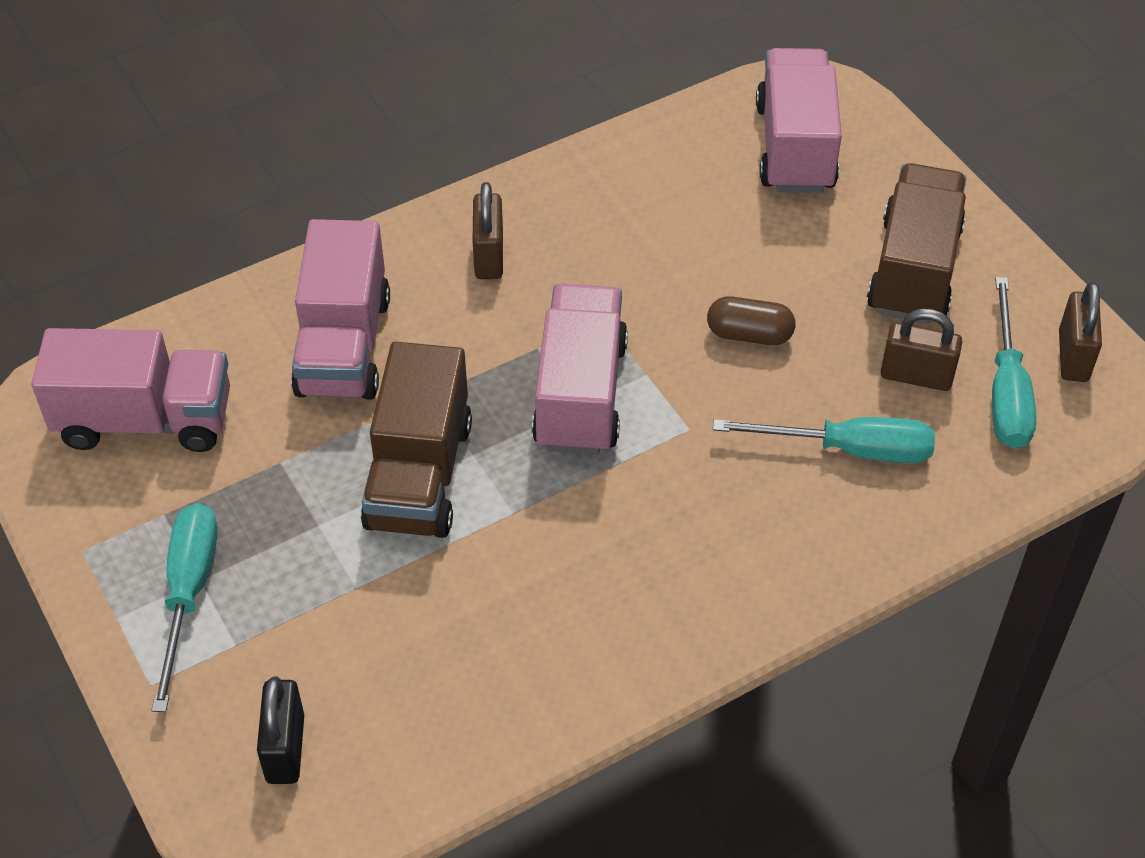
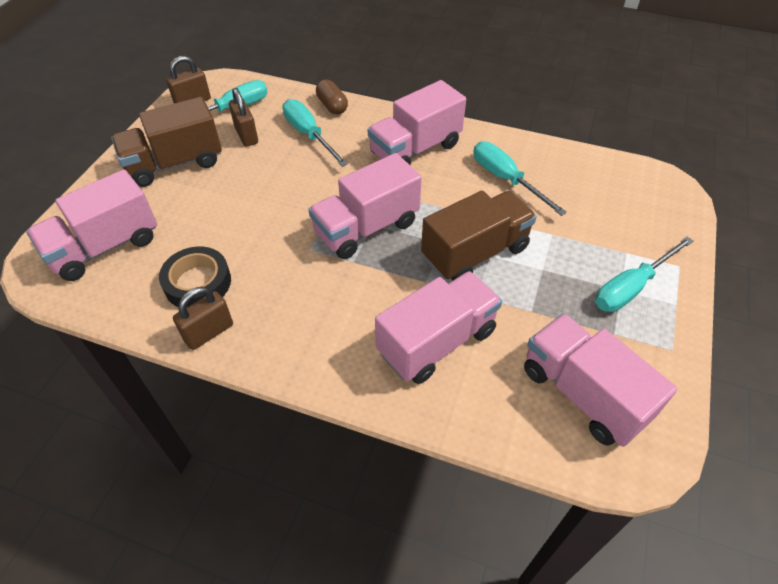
camera: 130 degrees left, 0 degrees up
(285, 748) = (637, 204): black padlock -> none
(489, 256) = (308, 324): brown padlock -> brown padlock (209, 332)
(506, 623) = (506, 179): none -> turquoise screwdriver
(650, 198) = (197, 283): none -> black tape
(686, 559) = (415, 149): none -> pink truck
(749, 334) = (269, 194): brown capsule -> brown capsule (332, 106)

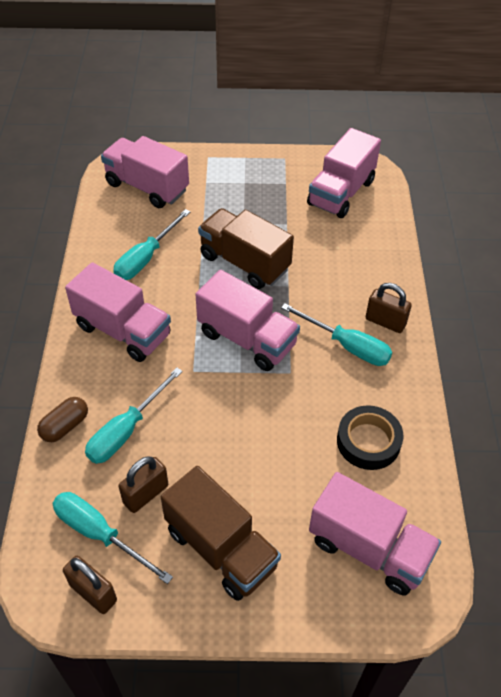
camera: 110 degrees left, 0 degrees up
(209, 332) = (411, 409): brown padlock -> brown padlock (385, 322)
(436, 342) = (341, 268): pink truck -> pink truck (147, 187)
(631, 287) = (240, 177): turquoise screwdriver -> turquoise screwdriver (347, 346)

